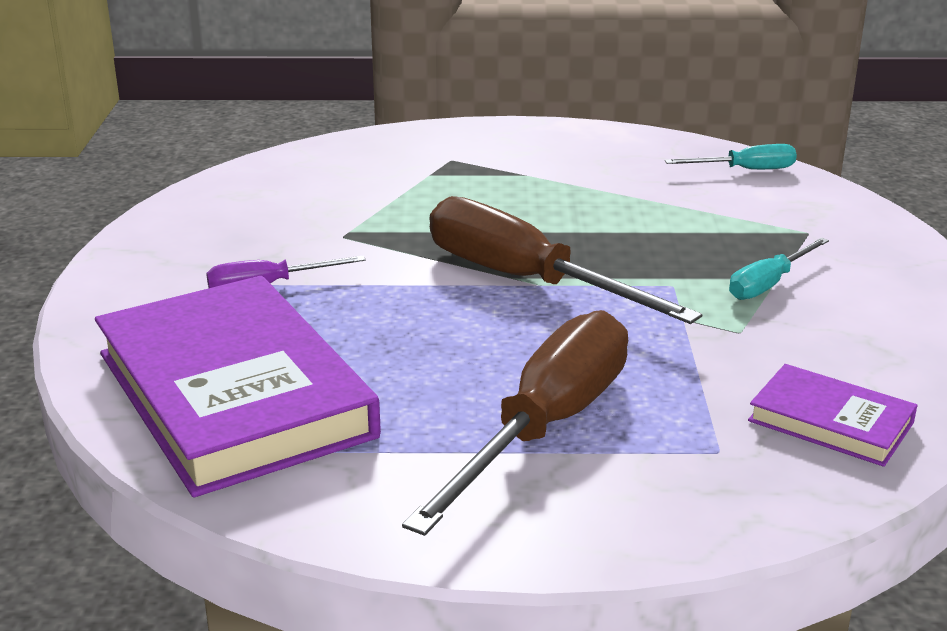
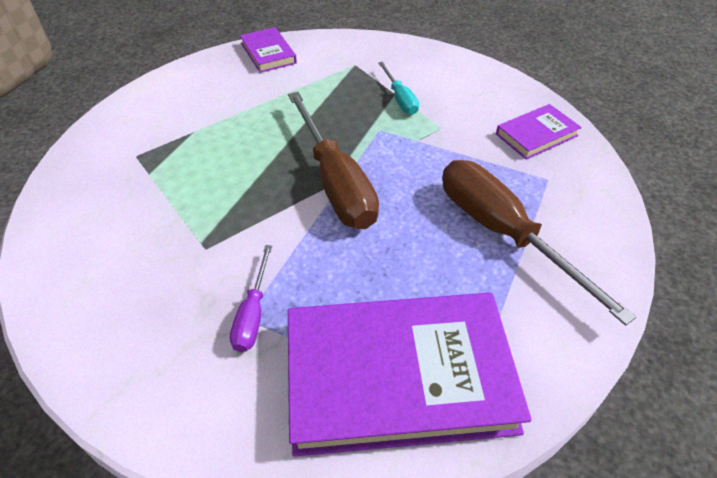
camera: 65 degrees left, 20 degrees up
(525, 280) = (335, 182): brown screwdriver -> brown screwdriver turned 90 degrees counterclockwise
(745, 170) = (268, 53): turquoise screwdriver -> purple book

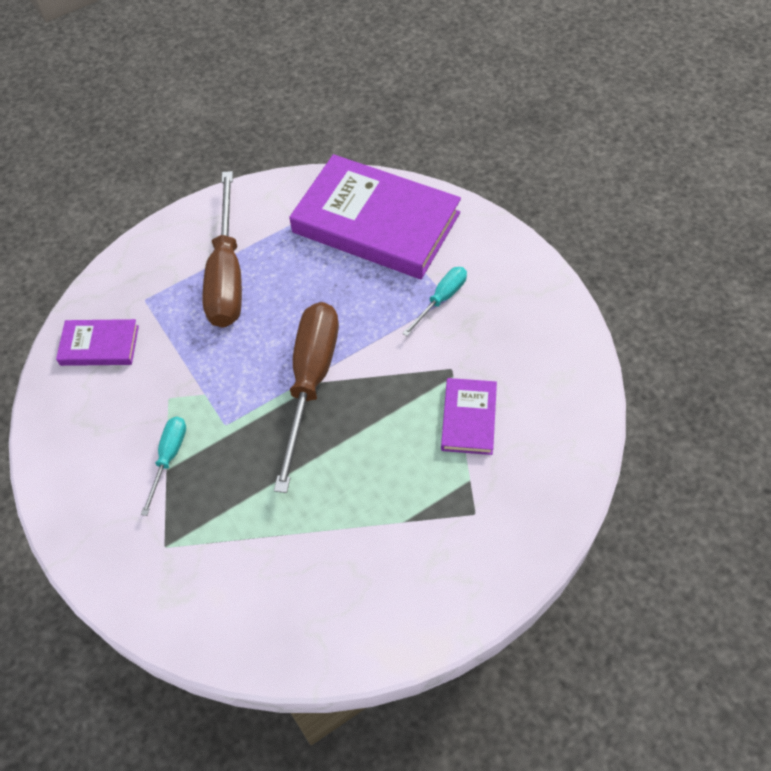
camera: 145 degrees left, 10 degrees up
(253, 314) = (441, 299): purple screwdriver -> turquoise screwdriver
(268, 53) = (245, 632): purple book -> purple book (468, 418)

